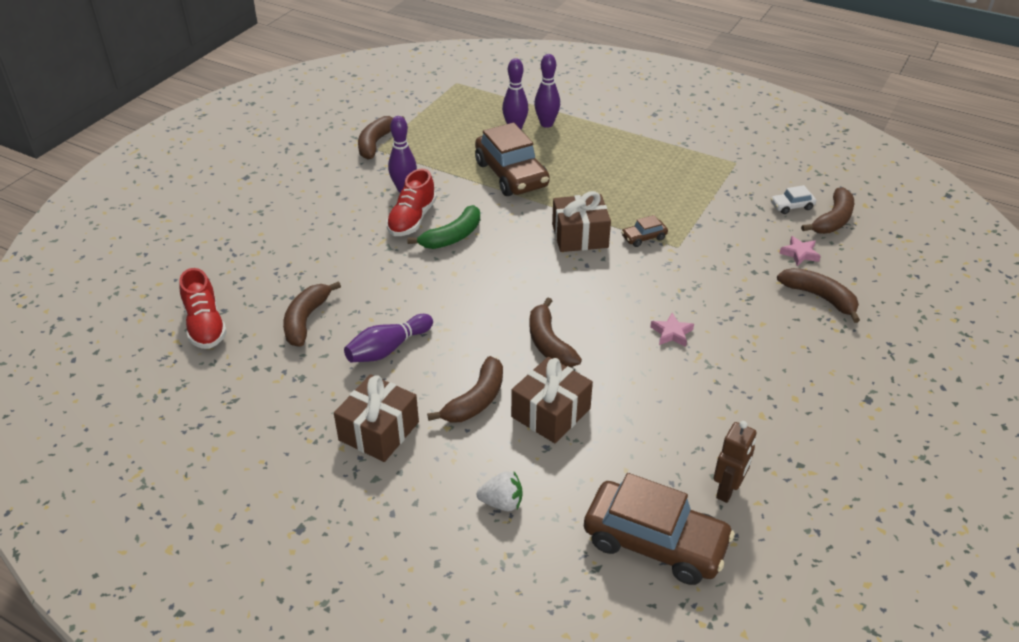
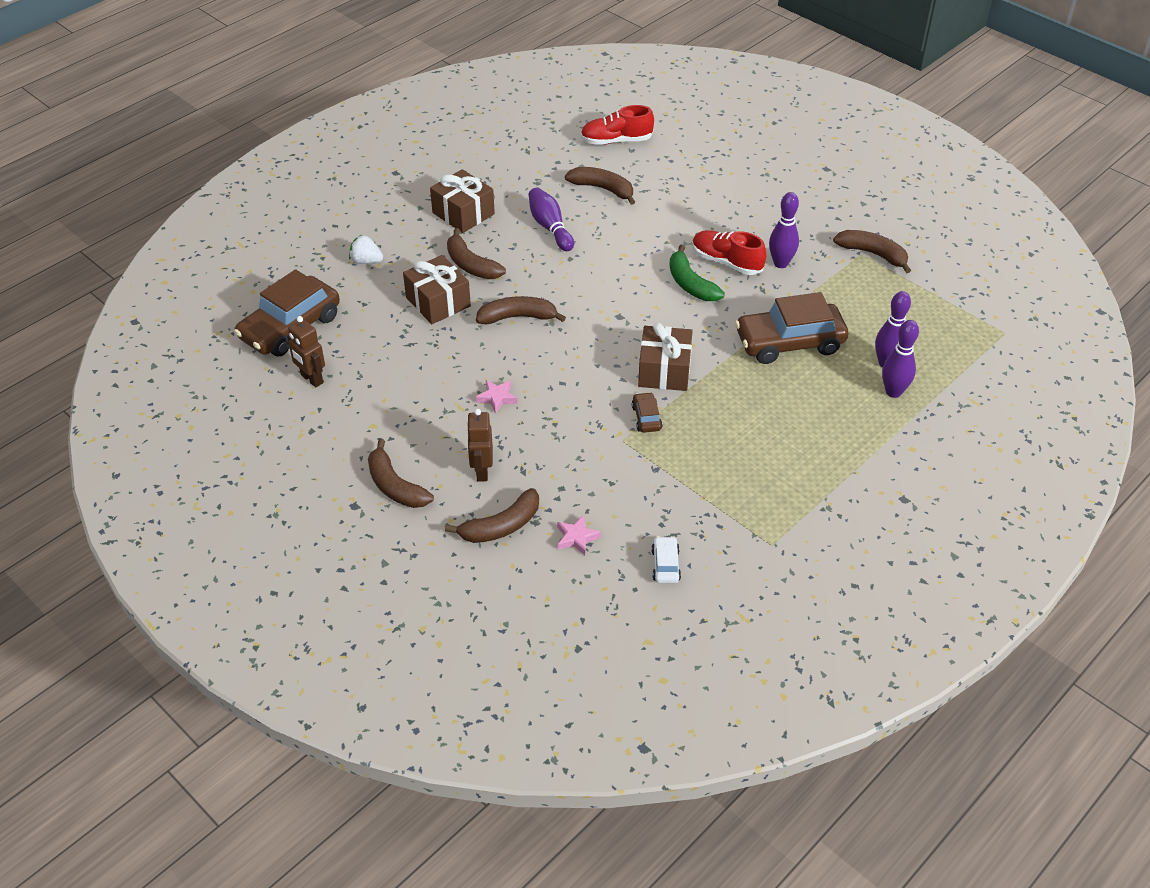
camera: 105 degrees right, 5 degrees up
(502, 502) = (366, 261): white strawberry -> white strawberry turned 90 degrees clockwise
(768, 323) = (481, 471): none -> brown robot
(833, 220) = (627, 594): brown banana -> brown banana (395, 486)

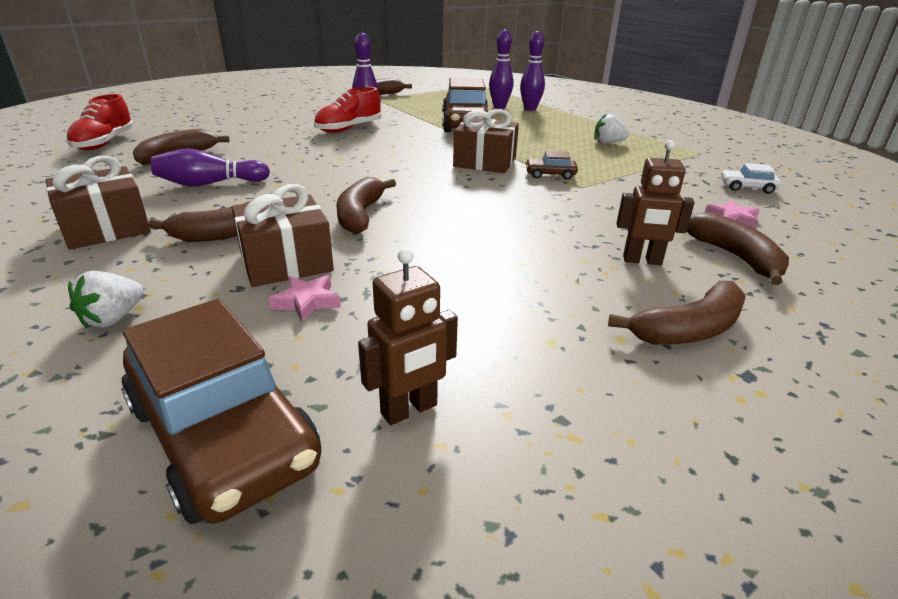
camera: 80 degrees left, 15 degrees down
(497, 398) = (506, 239): pink star -> pink star (307, 302)
(690, 284) = (368, 142): green banana -> none
(774, 463) = (608, 143): none -> white strawberry

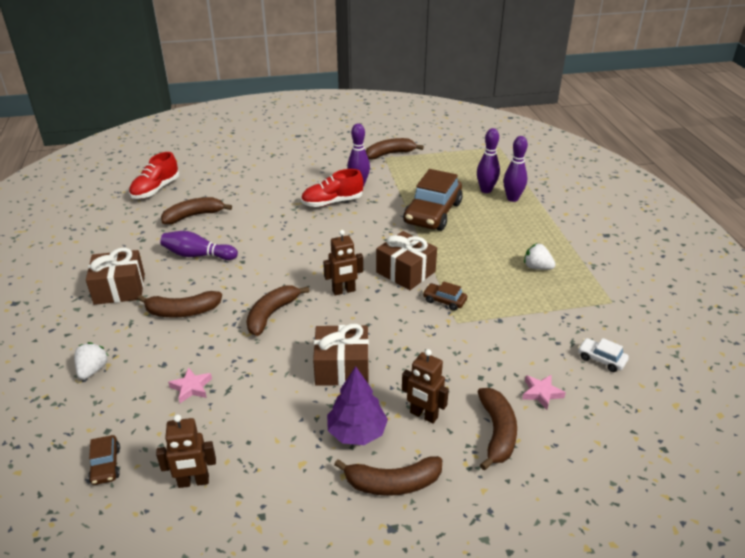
camera: 25 degrees right, 5 degrees up
(113, 318) = (93, 370): white strawberry -> white strawberry turned 135 degrees clockwise
(223, 434) = (106, 465): brown car -> brown car, size x0.44
(286, 262) = (200, 349): brown gift -> brown gift (342, 367)
(431, 184) = (344, 291): none -> brown robot
(586, 293) = (357, 432): none -> purple tree

